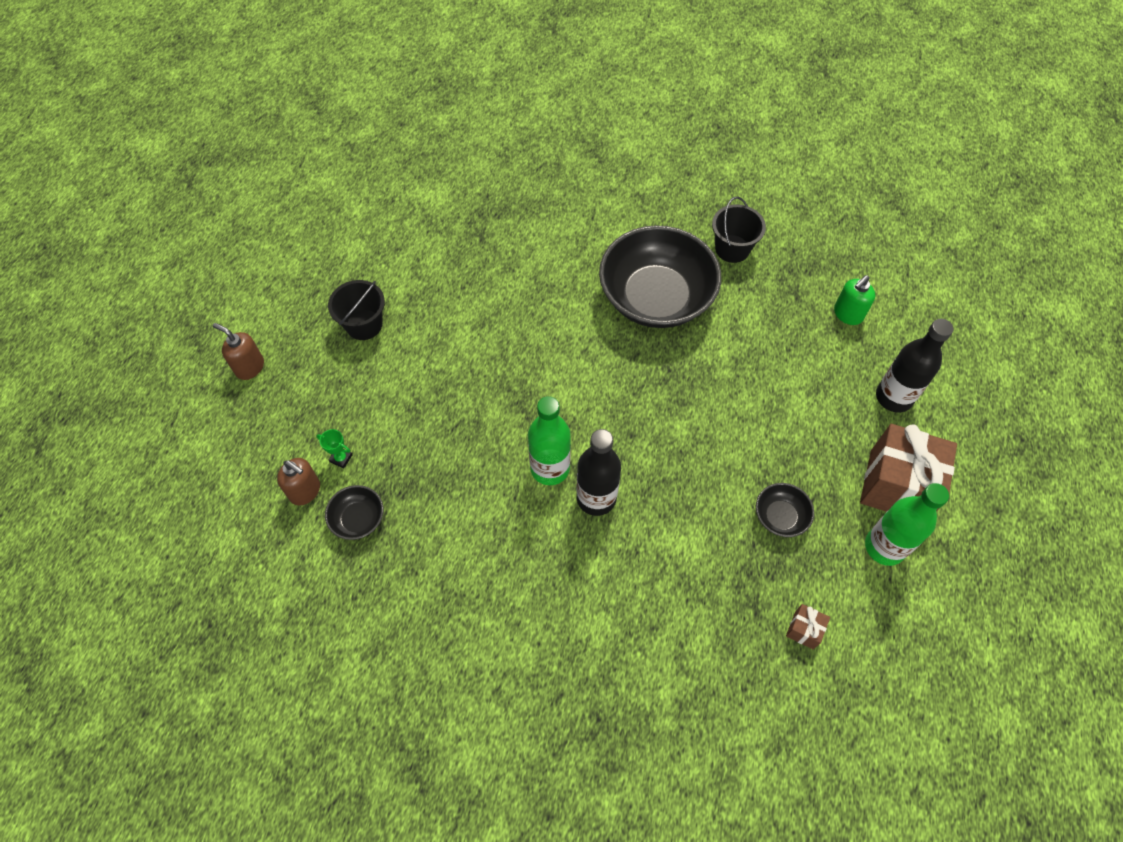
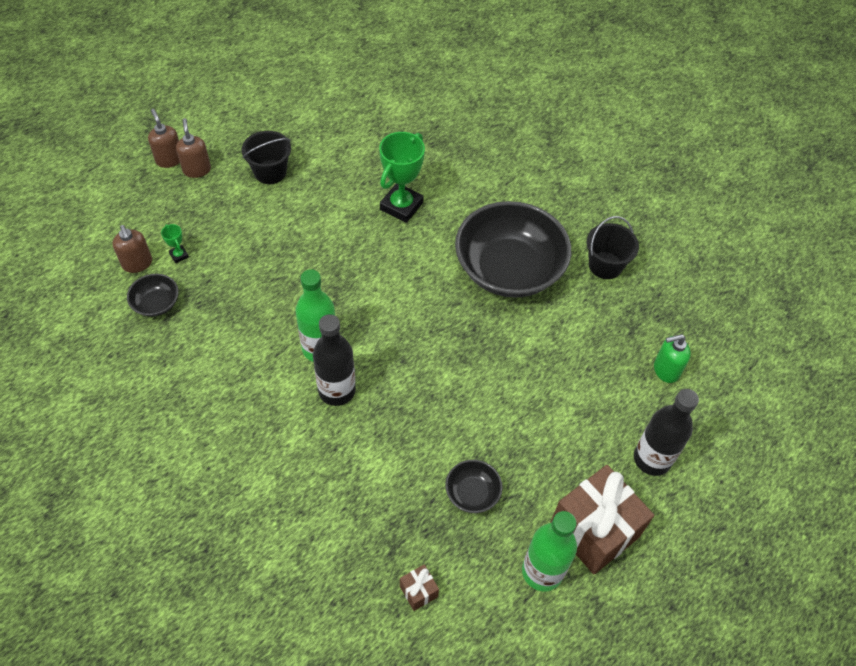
camera: 30 degrees right, 5 degrees down
(287, 362) = (197, 170): none -> brown soap dispenser
(516, 290) = (401, 206): none -> green trophy

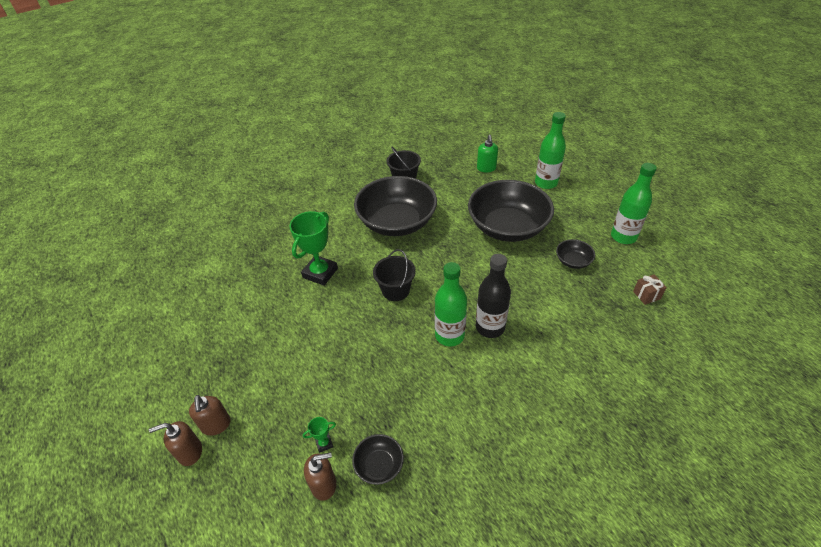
camera: 75 degrees left, 10 degrees down
(197, 170) = (216, 425): brown soap dispenser -> brown soap dispenser turned 105 degrees counterclockwise
(270, 172) = (246, 361): black bucket -> black bucket (395, 290)
(401, 206) = (320, 273): green trophy -> green trophy turned 75 degrees clockwise
(529, 405) = (507, 227): none -> black bowl
(594, 530) = (594, 212): brown gift -> none
(652, 459) = (546, 183): black bottle -> green bottle

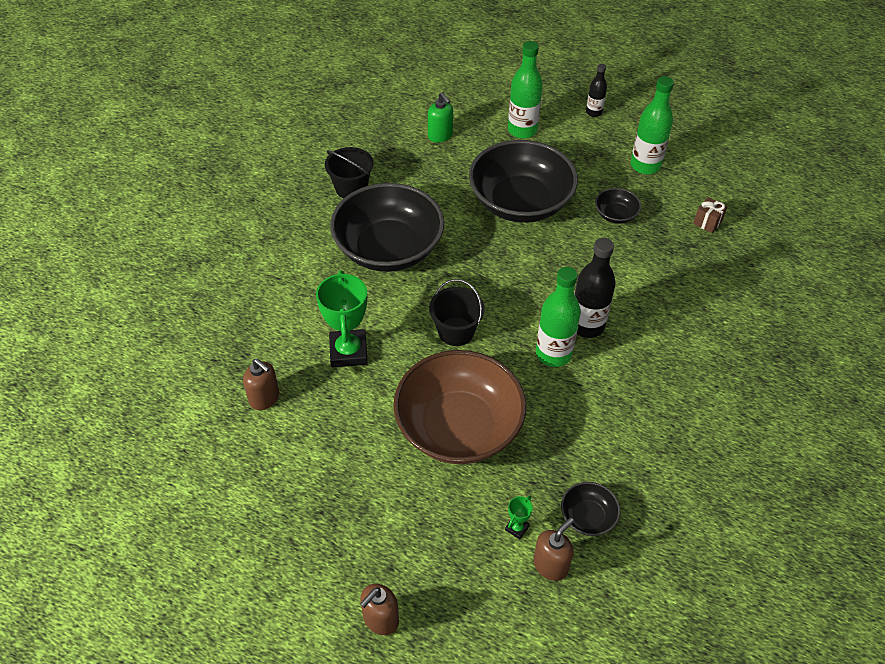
camera: 35 degrees left, 5 degrees up
(216, 425) = (383, 577): brown soap dispenser -> brown soap dispenser (264, 398)
(345, 353) = (458, 427): none -> brown bowl
(609, 189) = (594, 112): none -> black bottle

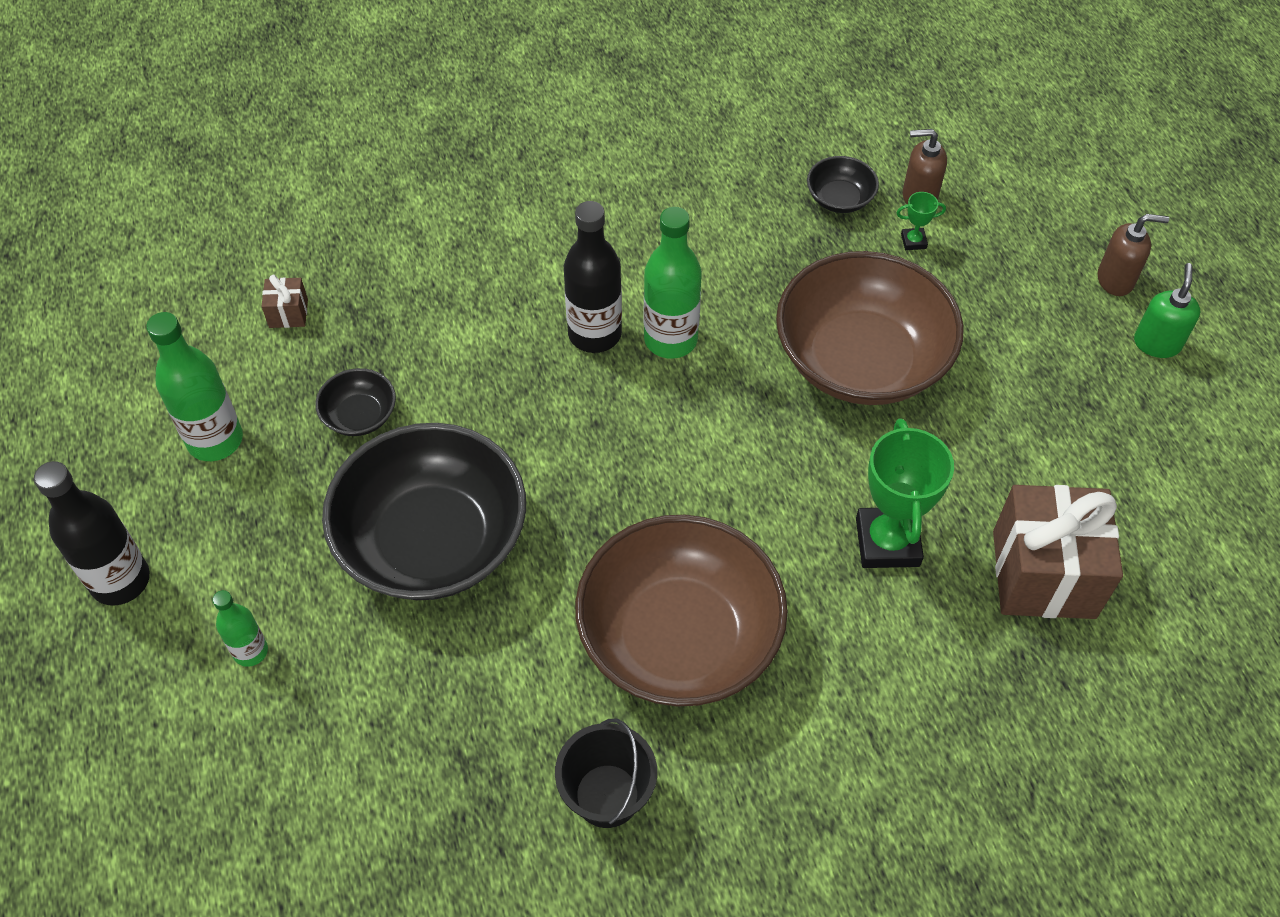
camera: 130 degrees left, 5 degrees up
(264, 398) = (1043, 574): brown soap dispenser -> brown gift
(348, 351) = (887, 542): green trophy -> green trophy turned 45 degrees counterclockwise
(388, 248) = (679, 637): black bowl -> brown bowl
(440, 136) = (363, 764): green soap dispenser -> green soap dispenser (1157, 343)
(456, 331) = (738, 454): black bucket -> none
(522, 130) = (250, 651): green bottle -> green bottle, size x0.57
(594, 112) = (120, 581): black bottle -> black bottle, size x1.76

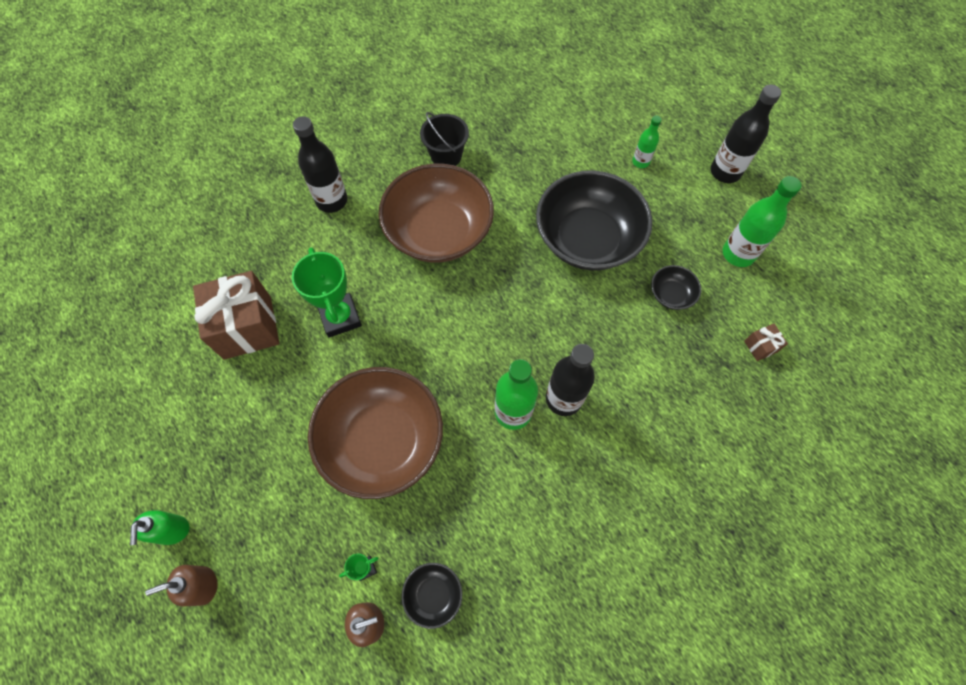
camera: 160 degrees right, 10 degrees up
(861, 768) = (332, 201): none -> black bottle

